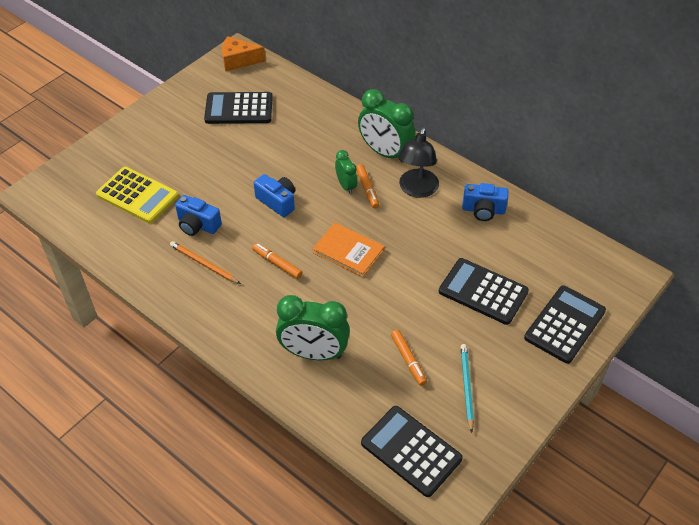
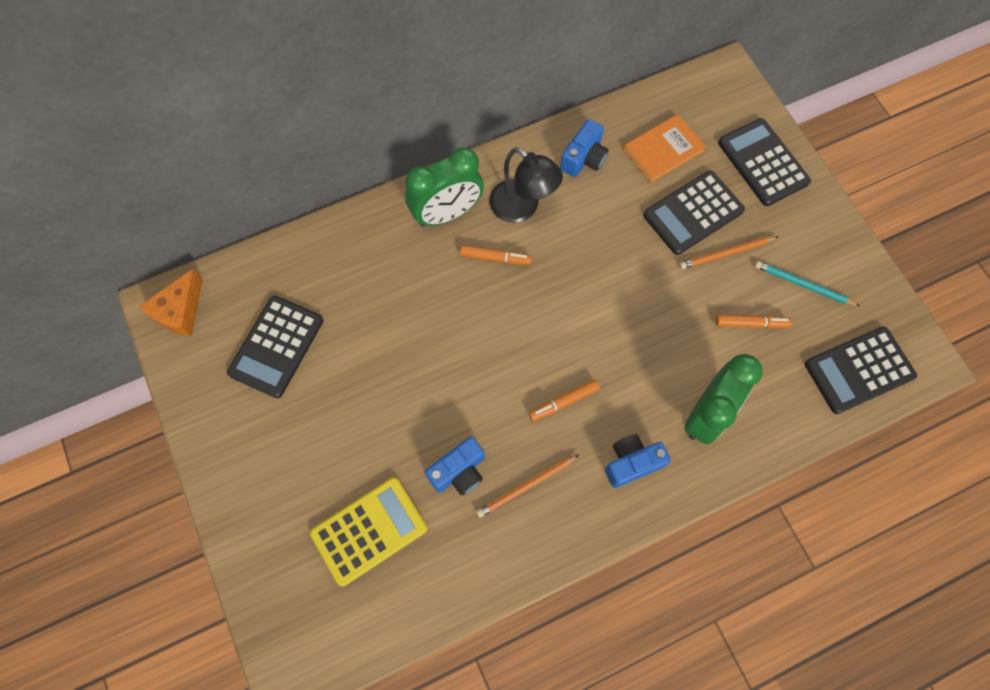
camera: 65 degrees left, 20 degrees up
(277, 201) = (466, 363): blue camera -> blue camera (631, 463)
(346, 186) = (479, 278): green clock -> none
(348, 251) = (579, 318): orange book -> orange book (663, 150)
(461, 325) = (726, 253): none -> orange pencil

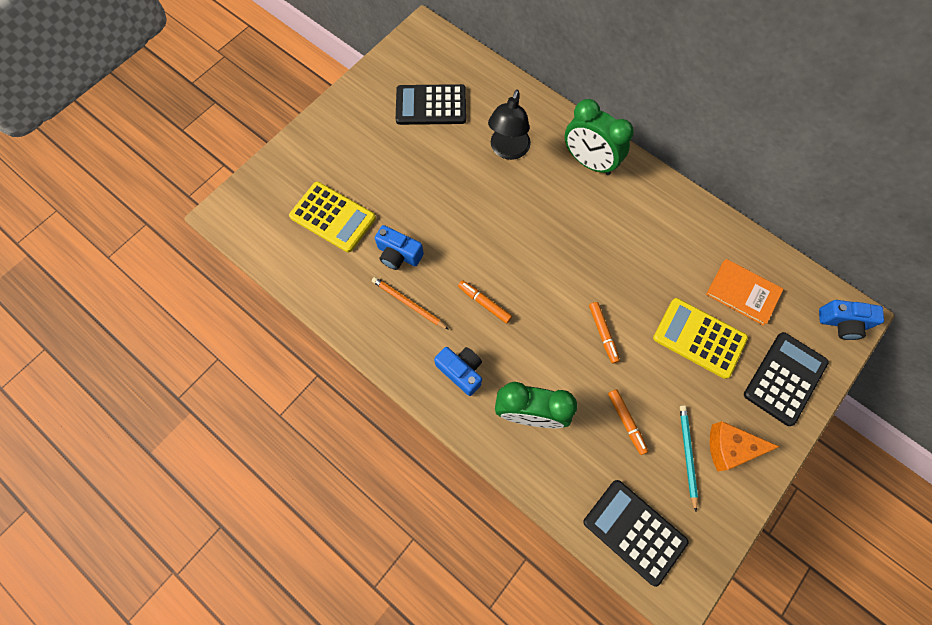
camera: 65 degrees right, 0 degrees up
(180, 311) = (426, 42): orange cheese -> orange cheese (730, 448)
(495, 258) = (572, 209): orange marker -> orange marker (603, 333)
(522, 208) = (624, 210): black lamp -> black lamp (508, 150)
(584, 158) = (695, 236): blue camera -> blue camera (842, 323)
(693, 213) = (699, 338): black calculator -> yellow calculator
(726, 253) = (678, 379): orange pencil -> none

